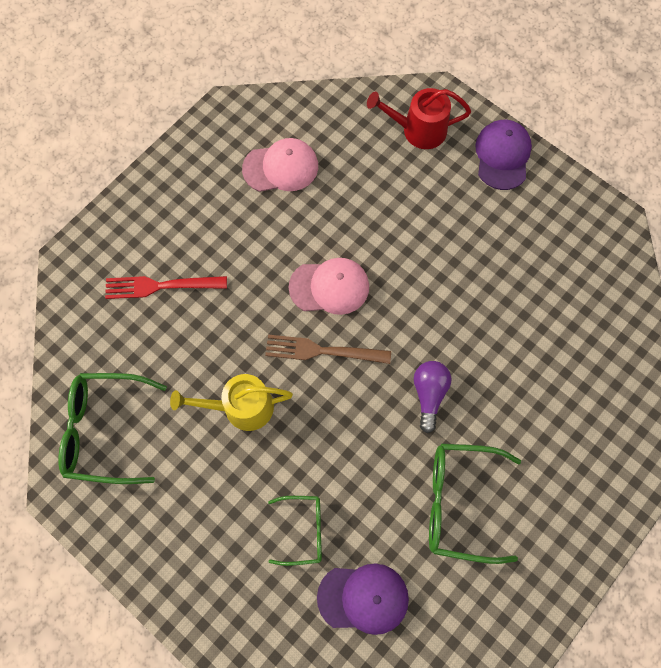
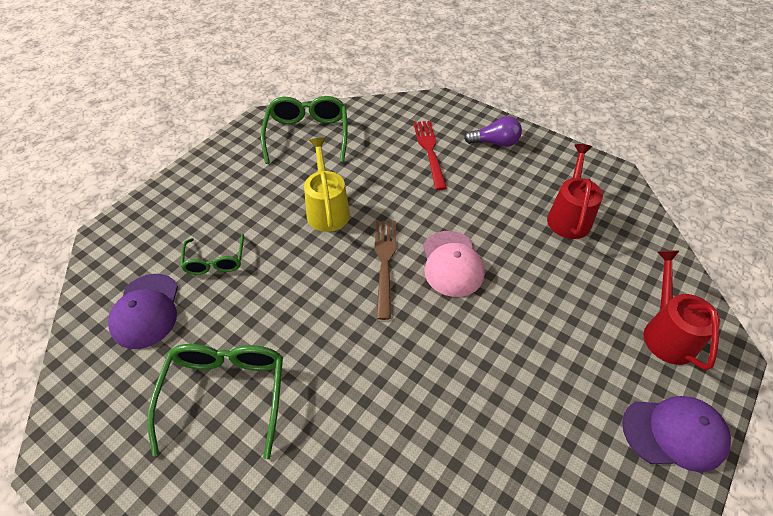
camera: 85 degrees right, 20 degrees down
(281, 167) = (569, 216): pink cap -> red watering can
(429, 394) = (345, 358): purple light bulb -> purple light bulb (495, 143)

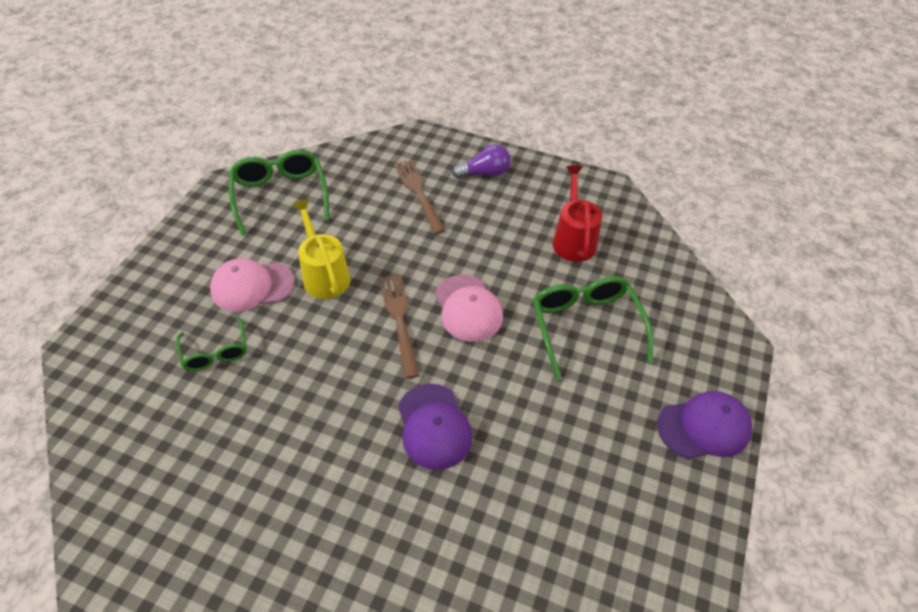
camera: 15 degrees left, 0 degrees up
(146, 311) = (153, 420): purple cap -> purple cap (434, 426)
(226, 393) = (267, 485): green glasses -> green glasses (585, 326)
(262, 209) = (252, 286): none -> pink cap
(429, 151) = (418, 193): red fork -> brown fork
(666, 333) = (683, 337): red watering can -> none

